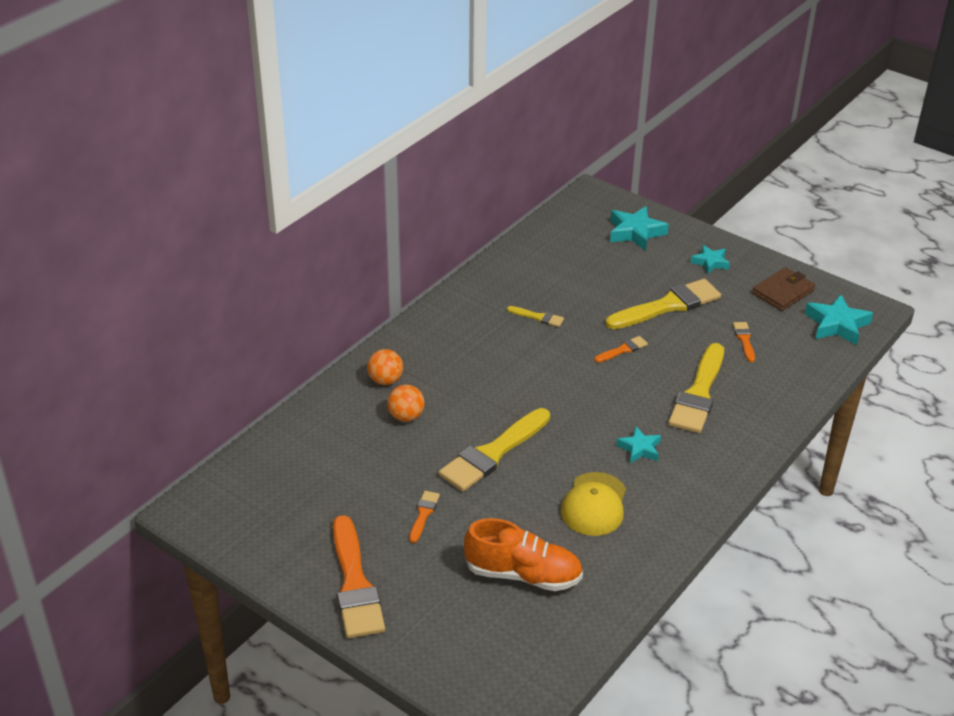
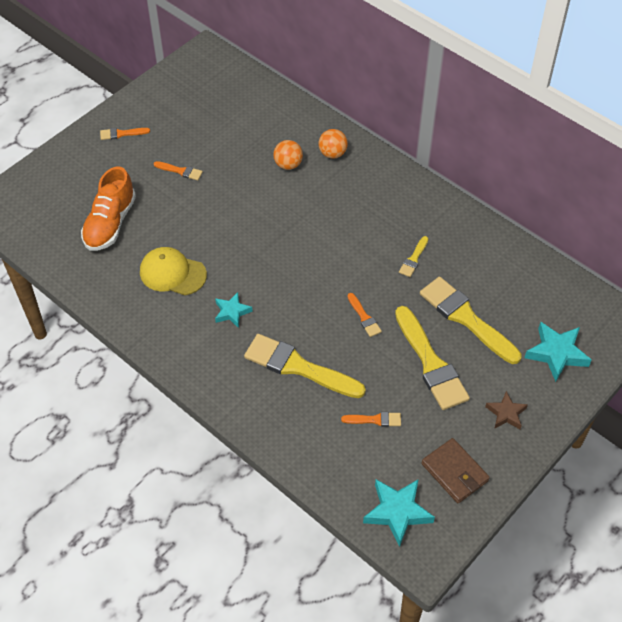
camera: 95 degrees right, 15 degrees up
(355, 584) = (121, 134): orange brush -> orange brush, size x0.46
(493, 453) = (239, 215): yellow brush -> yellow brush (466, 318)
(710, 262) = (506, 413): turquoise star -> brown star

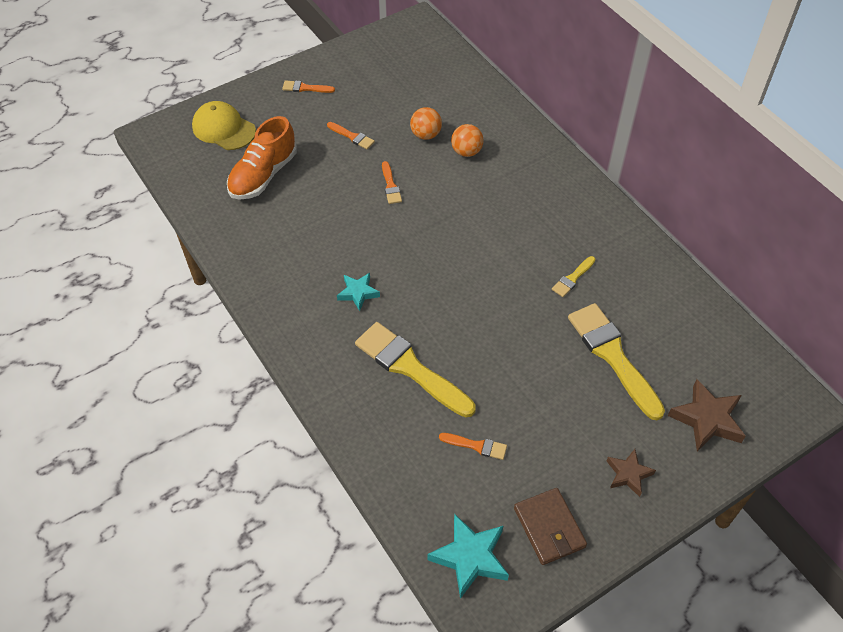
camera: 15 degrees right, 0 degrees up
(172, 273) = (309, 239): yellow cap -> yellow cap (223, 129)
(332, 153) = (517, 149): orange ball -> orange ball (426, 135)
(364, 317) = (499, 330): orange brush -> orange brush (390, 186)
(431, 363) = (558, 397): yellow brush -> none
(556, 353) = (707, 419): turquoise star -> brown star

